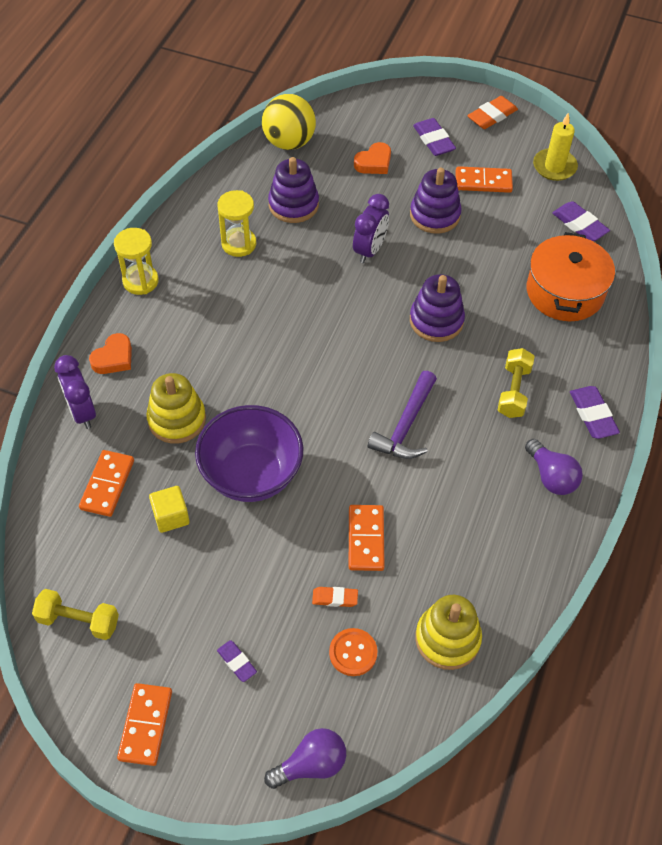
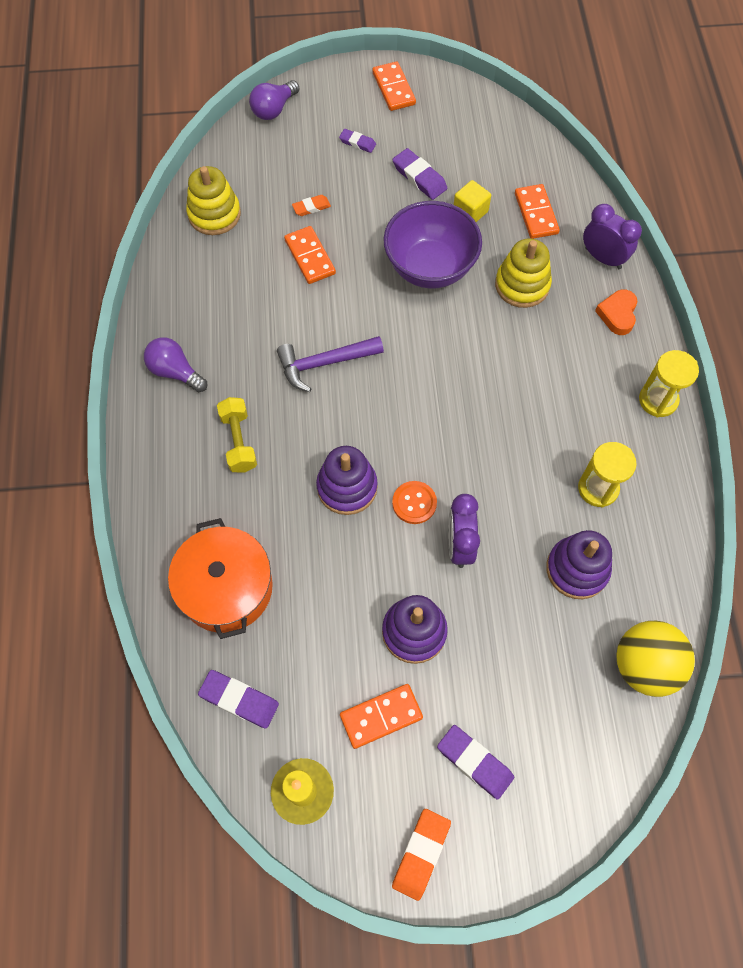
camera: 155 degrees right, 10 degrees up
(78, 621) = (483, 123): yellow dumbbell -> none
(353, 653) = (279, 179): orange button -> orange button (414, 503)
(374, 162) = (526, 683): orange heart -> none
(405, 426) = (324, 363): purple hammer -> purple hammer turned 105 degrees counterclockwise
(593, 415) = (154, 449): purple eraser -> purple eraser (419, 177)

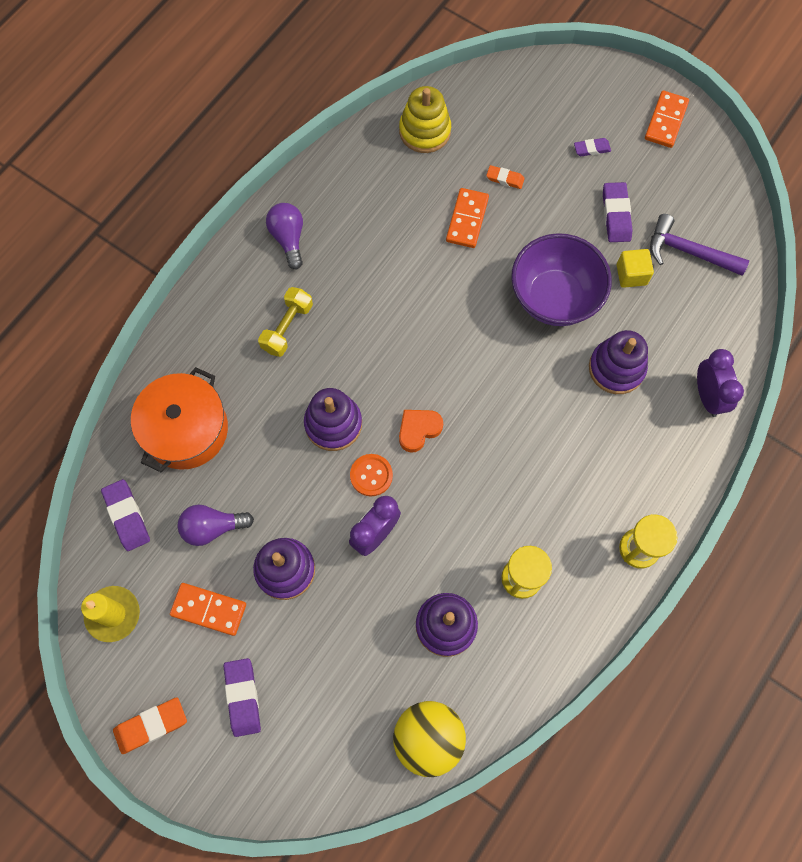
camera: 40 degrees right, 5 degrees up
(274, 109) = (549, 73): purple light bulb -> purple light bulb (212, 527)
(324, 363) = (401, 314): purple hammer -> purple hammer (688, 251)
(357, 143) = (591, 149): purple eraser -> purple eraser turned 75 degrees counterclockwise
(522, 285) = (616, 368): yellow stacking toy -> purple stacking toy
(536, 213) = (686, 316): orange domino -> none
(617, 314) = (674, 453): orange heart -> orange heart (418, 430)

